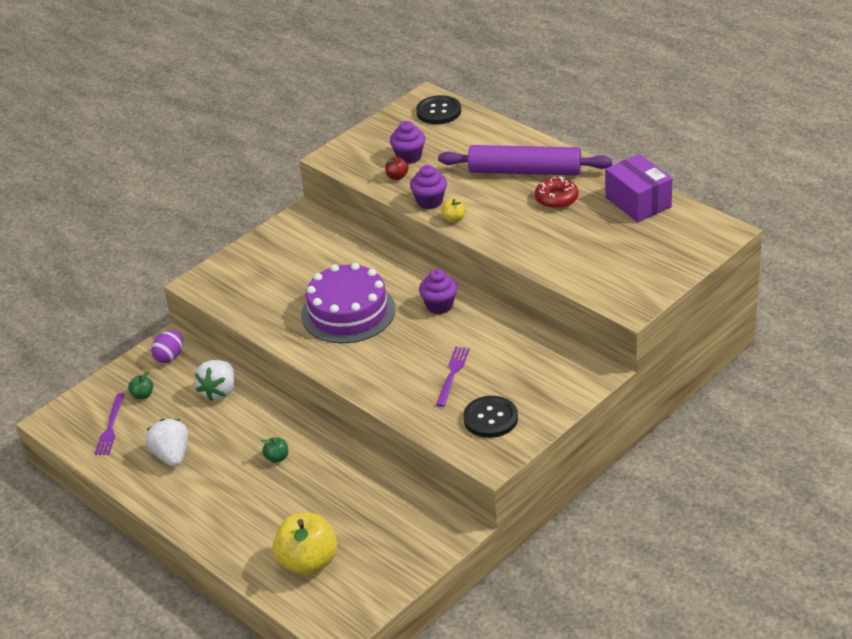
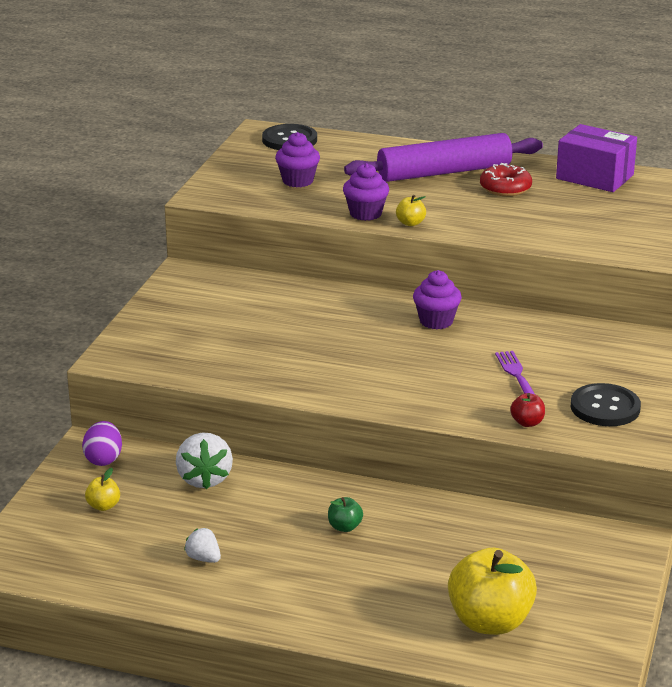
camera: 30 degrees left, 10 degrees down
(110, 427) = (89, 549): purple fork -> none
(142, 395) = (103, 506): green apple -> yellow apple
(172, 456) = (203, 558): white strawberry -> white strawberry, size x0.56
(348, 312) = (333, 348): purple cake -> none
(397, 177) = (302, 199): red apple -> red apple (527, 423)

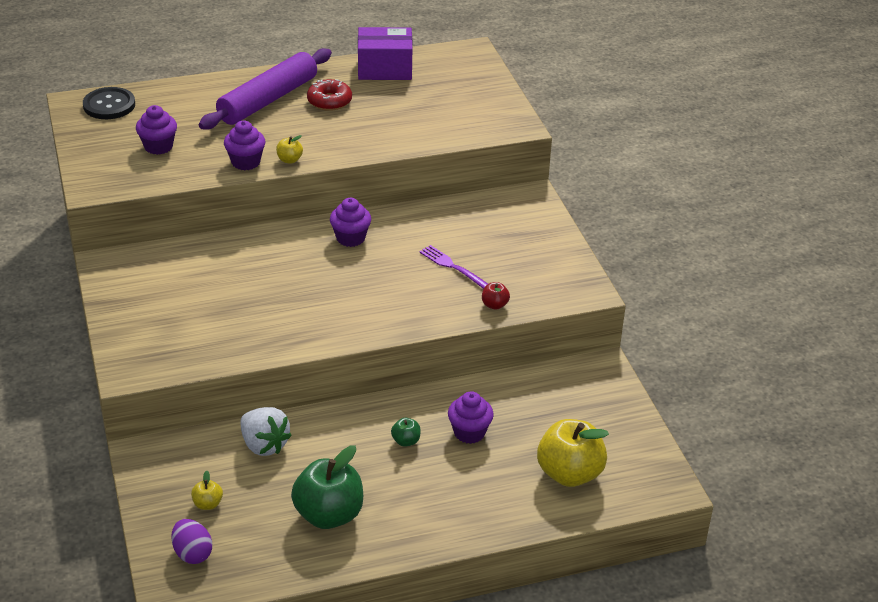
camera: 35 degrees left, 10 degrees up
(103, 459) = (166, 461): purple egg -> purple egg (192, 553)
(203, 558) = (329, 515): white strawberry -> green apple
(418, 544) = (469, 432): none -> purple cupcake
(605, 407) = (534, 271): black button -> none

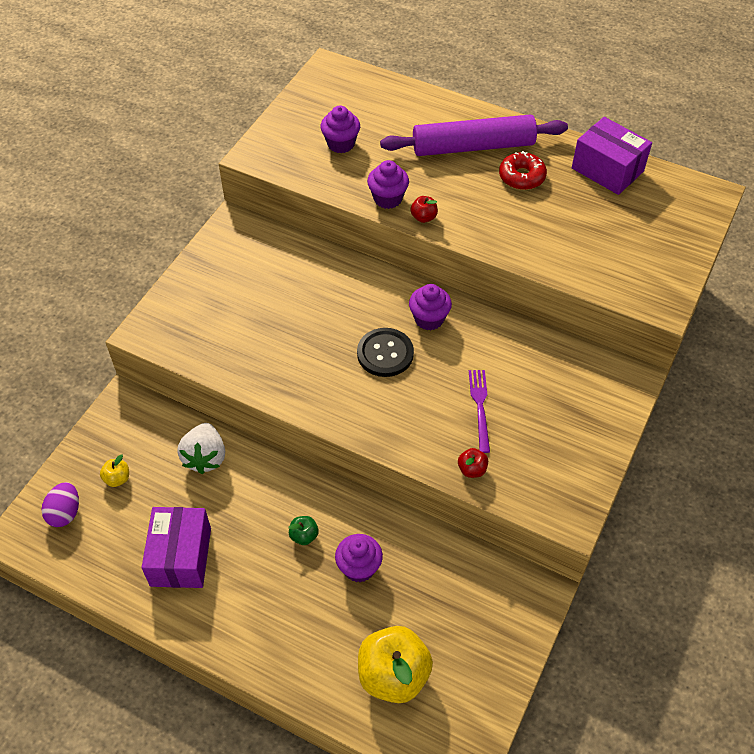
camera: 45 degrees right, 15 degrees up
(109, 105) = (349, 83): black button -> black button (385, 353)
(289, 160) = (423, 217): yellow apple -> red apple
(329, 515) = (181, 557): green apple -> purple box

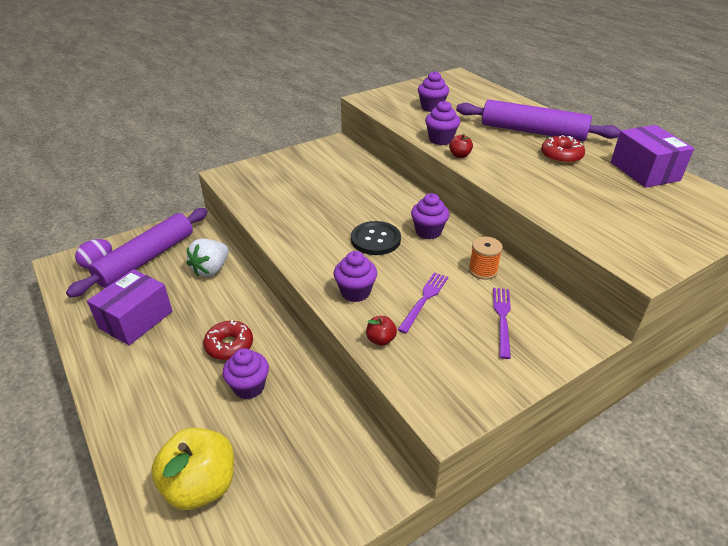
camera: 30 degrees right, 15 degrees down
(117, 479) = (147, 259): yellow apple -> purple rolling pin
(304, 536) = (229, 345): green apple -> red donut
(413, 428) = (355, 292): none -> purple cupcake
(509, 347) = (483, 270): none -> orange spool
(558, 396) = (502, 319): none -> purple fork

